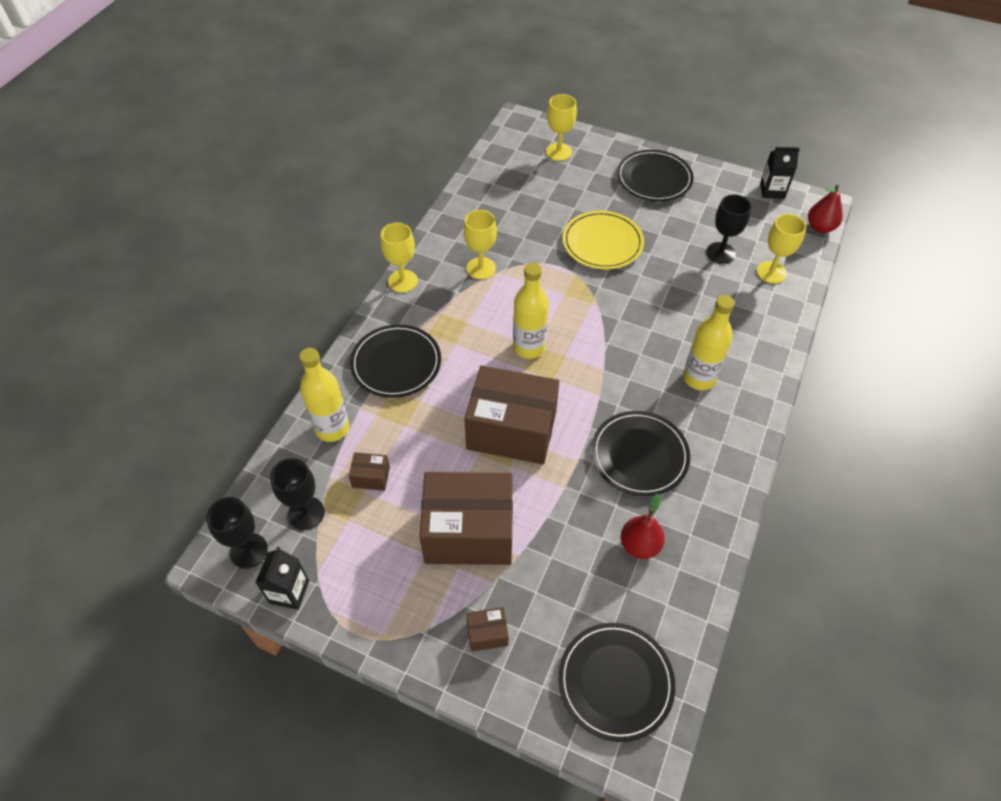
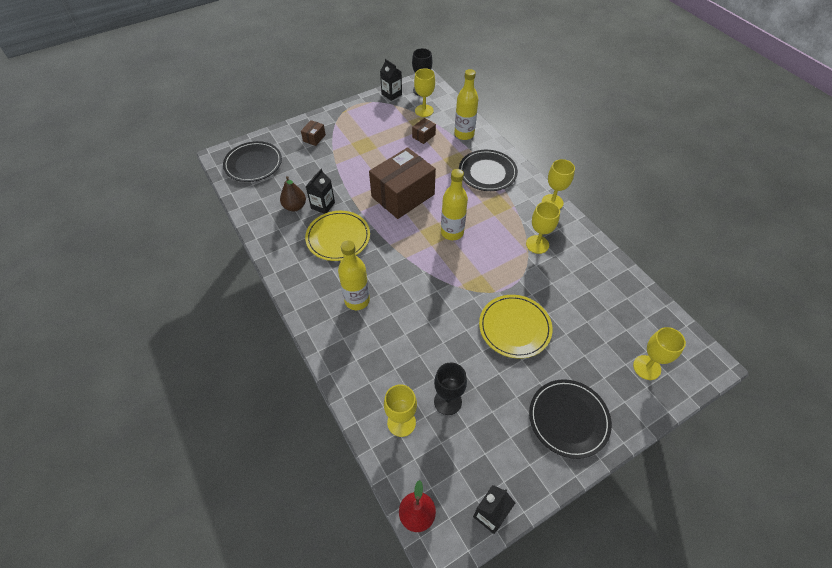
camera: 125 degrees right, 0 degrees up
(306, 513) = (424, 111): black goblet -> yellow goblet
(469, 532) = (363, 154): brown box -> none
(607, 511) = (323, 205): none -> black carton
(639, 455) = (338, 237): black plate -> yellow plate
(639, 545) = (295, 206): red pear -> brown pear

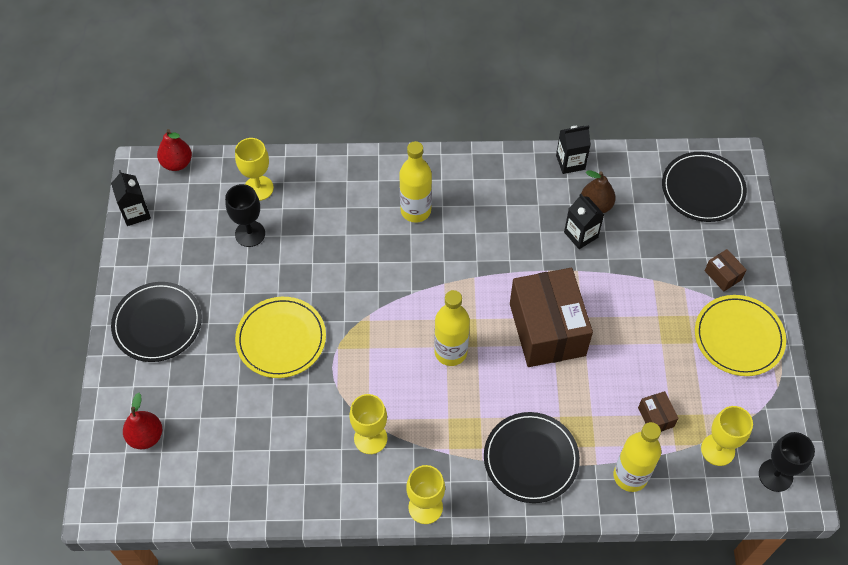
camera: 120 degrees right, 5 degrees up
(338, 237) = (517, 229): yellow plate -> yellow plate (738, 337)
(391, 94) = (784, 424): black carton -> black carton (570, 162)
(646, 367) = (146, 436): yellow goblet -> red pear

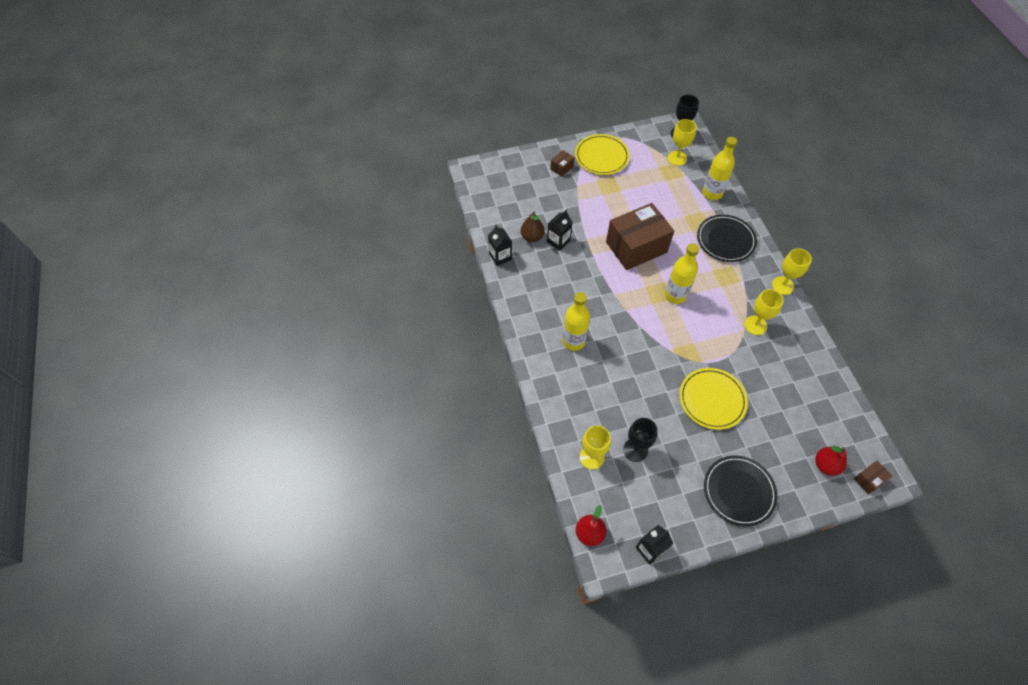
camera: 105 degrees left, 0 degrees up
(656, 417) = (670, 187): brown box -> brown box (868, 480)
(702, 189) = (499, 184): black plate -> none

